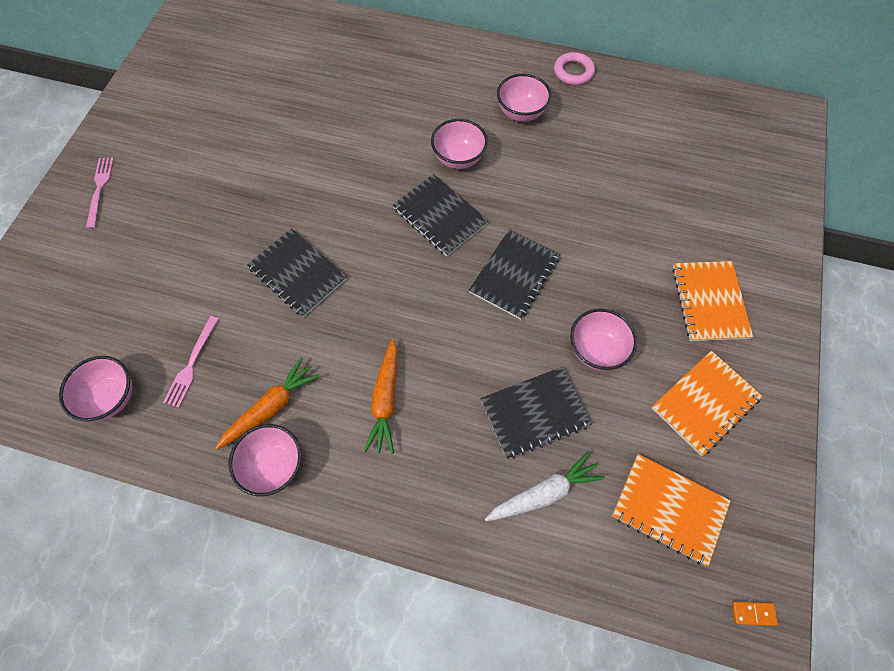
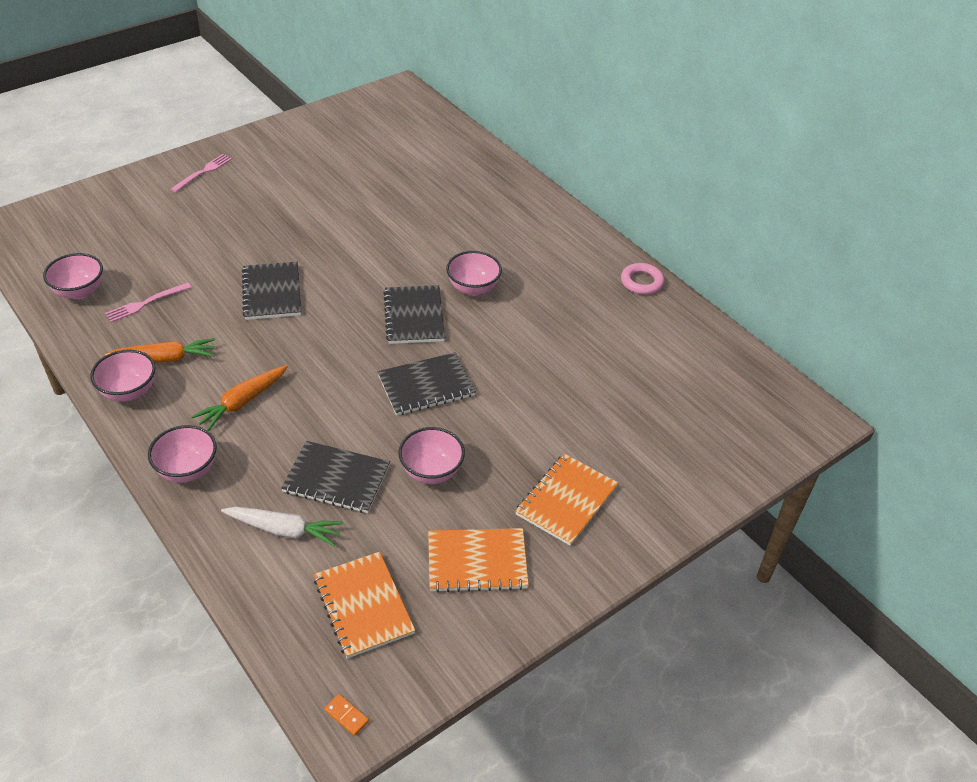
camera: 35 degrees right, 20 degrees down
(521, 113) = (561, 286): pink bowl -> pink bowl (187, 470)

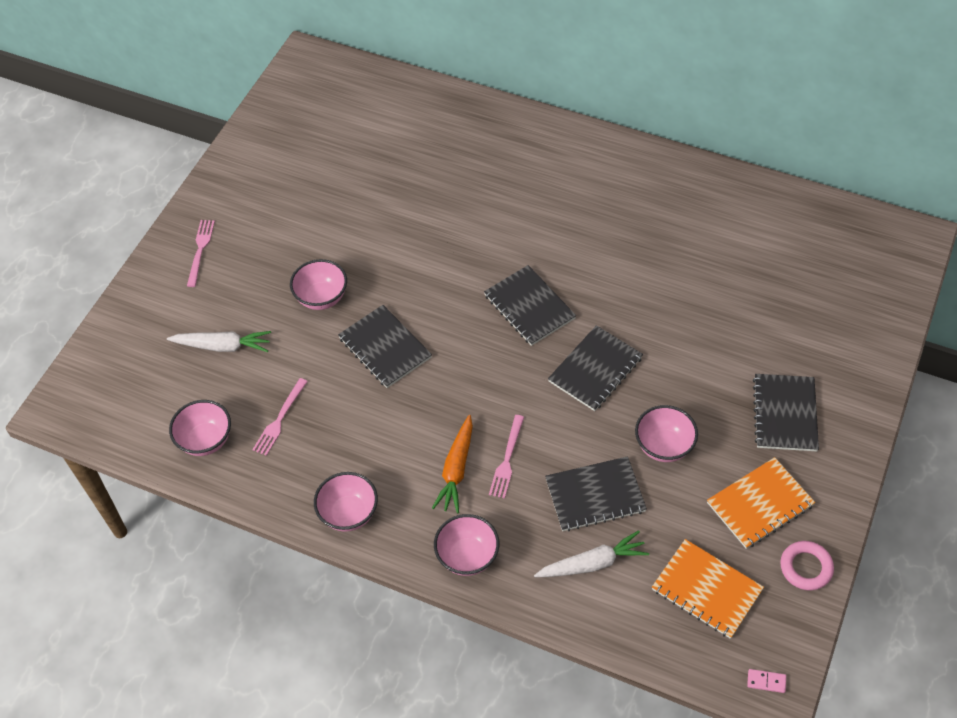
camera: 25 degrees left, 10 degrees up
(155, 237) = (222, 346): none -> white carrot
(165, 358) = (349, 464): orange carrot -> none
(289, 415) = (507, 459): none -> pink fork
(346, 715) = (766, 681): orange domino -> pink domino
(473, 288) = (556, 252): pink bowl -> pink bowl (321, 298)
(566, 500) = (785, 414): orange notebook -> black notebook
(641, 282) = (689, 173): pink ring -> pink ring (806, 567)

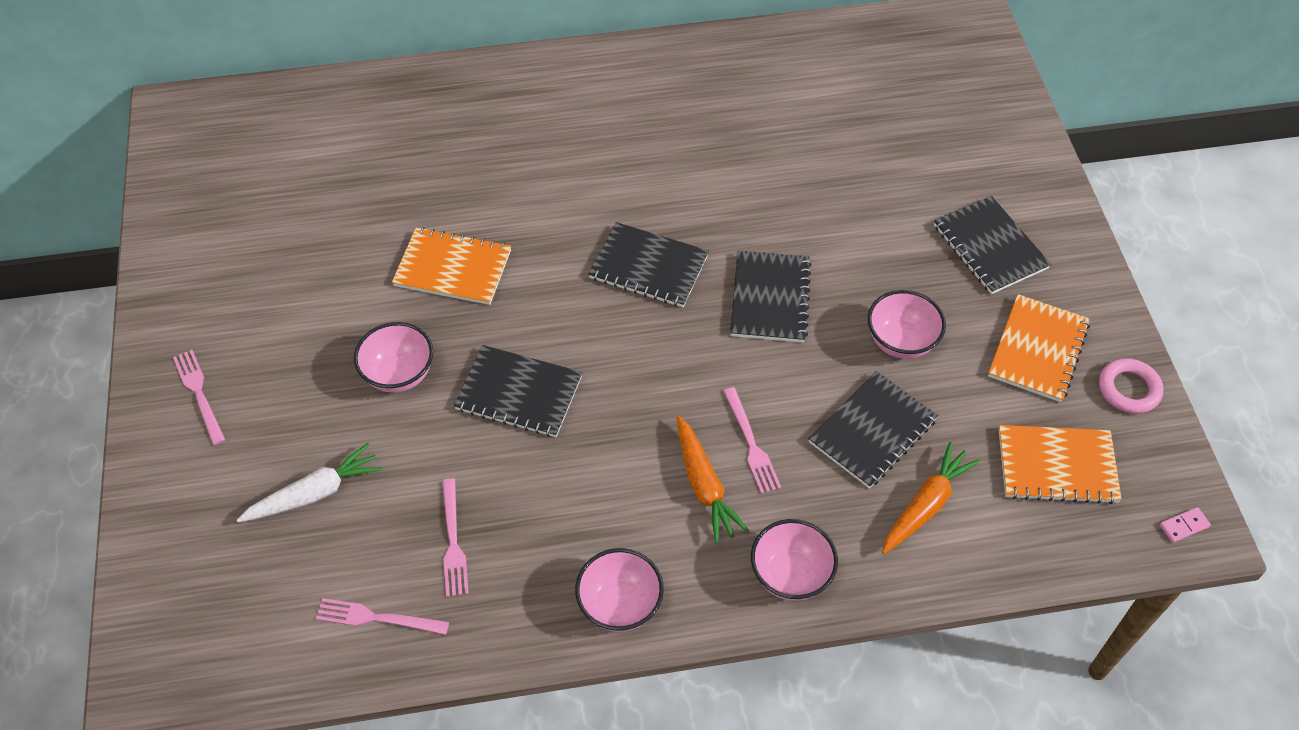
camera: 35 degrees left, 0 degrees up
(206, 440) = (377, 618): pink bowl -> pink fork
(403, 245) = (453, 268): none -> orange notebook
(592, 563) = (925, 505): white carrot -> orange carrot

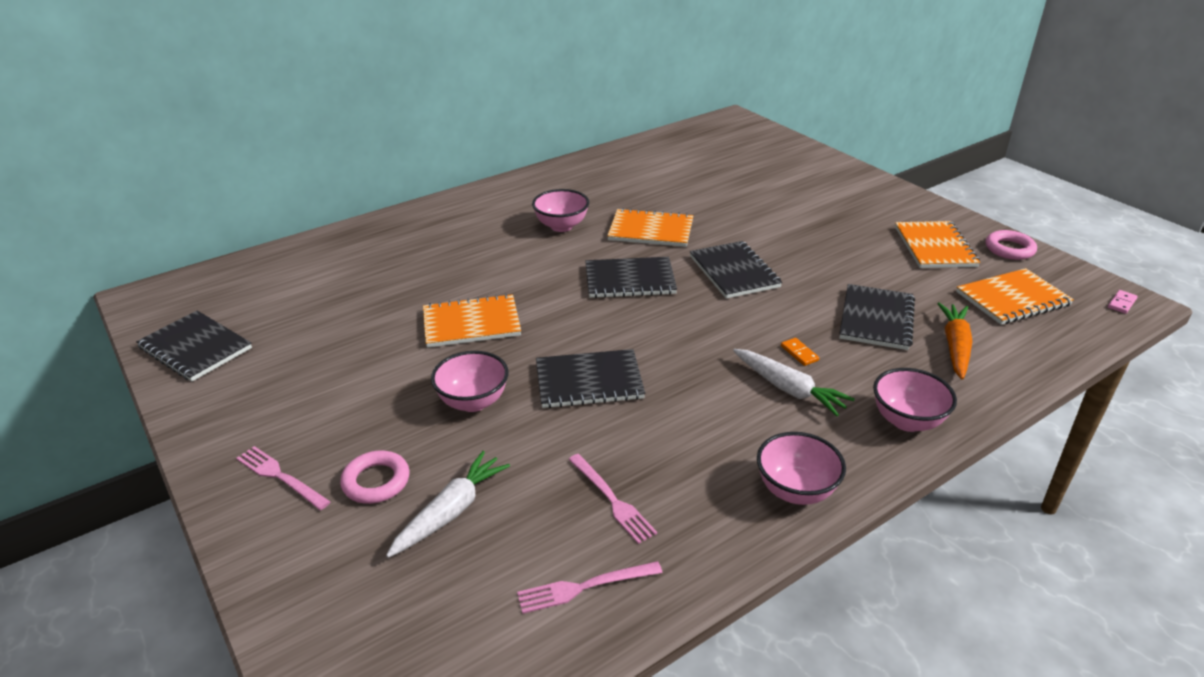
camera: 25 degrees left, 20 degrees down
(271, 433) = (376, 481): none -> pink ring
(704, 485) = (788, 389): orange carrot -> white carrot
(723, 196) = (651, 230): none -> orange notebook
(751, 444) = (799, 353): pink fork -> orange domino
(900, 342) = (845, 268): pink bowl -> pink bowl (561, 226)
(990, 247) = (851, 209): black notebook -> black notebook (195, 348)

